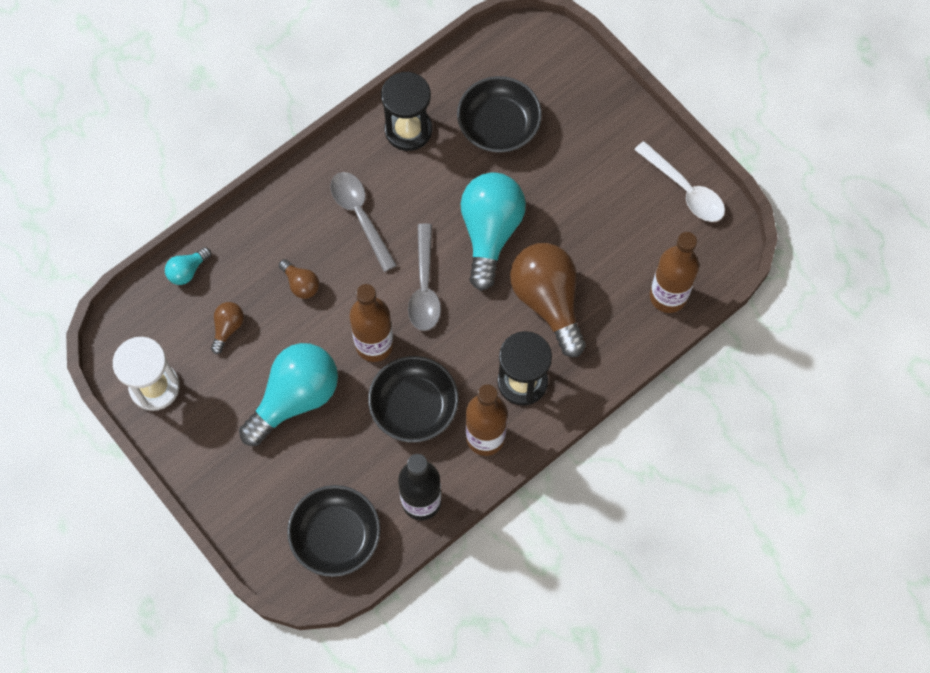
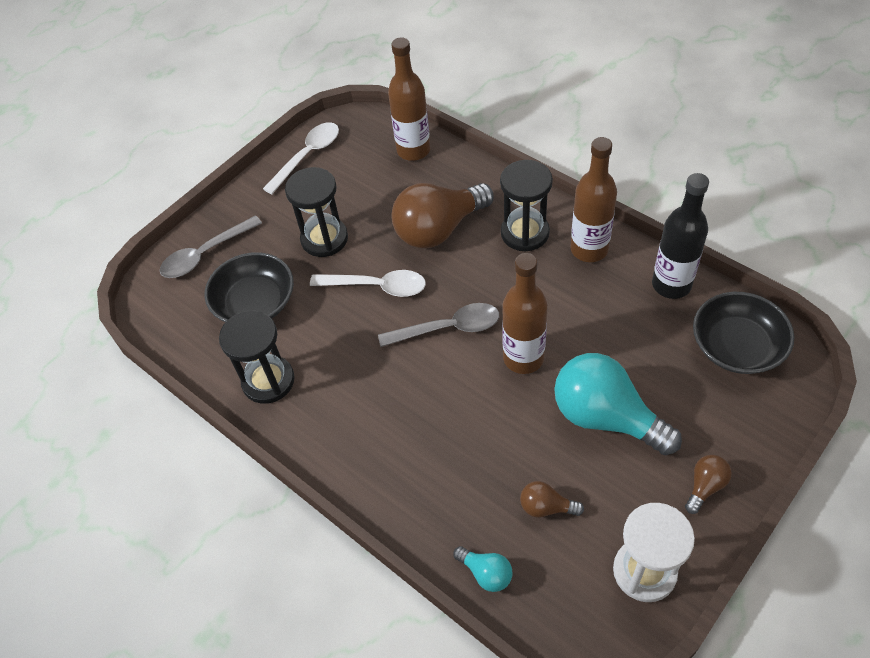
camera: 95 degrees left, 15 degrees down
(301, 284) = (473, 443): brown light bulb -> brown light bulb (705, 486)
(360, 216) = (379, 403): grey spoon -> grey spoon (206, 254)
(414, 406) = (578, 310): black bowl -> none
(490, 232) = (376, 286): turquoise light bulb -> white spoon
(562, 193) = (324, 239): none -> black hourglass

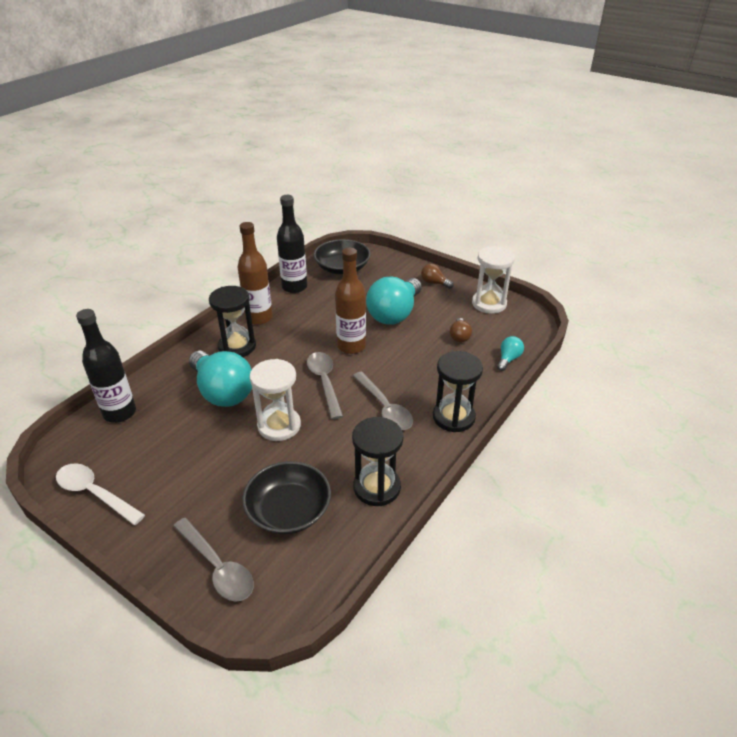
camera: 100 degrees left, 15 degrees down
(324, 239) = (217, 466): black hourglass -> black hourglass (453, 417)
(376, 286) = (279, 426): white spoon -> white hourglass
(394, 394) = (384, 408): none -> grey spoon
(413, 150) = (120, 413): brown bottle -> black bottle
(439, 229) = (222, 392): brown light bulb -> turquoise light bulb

